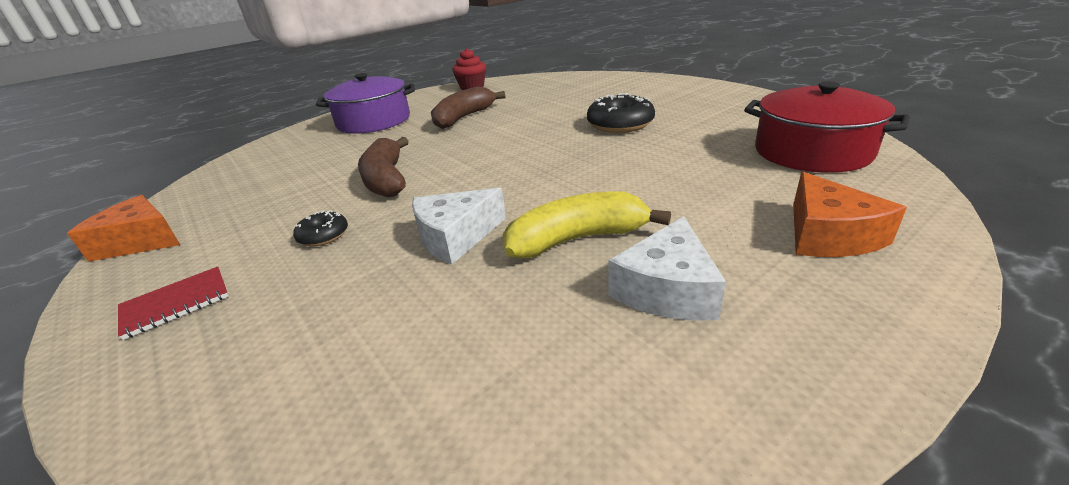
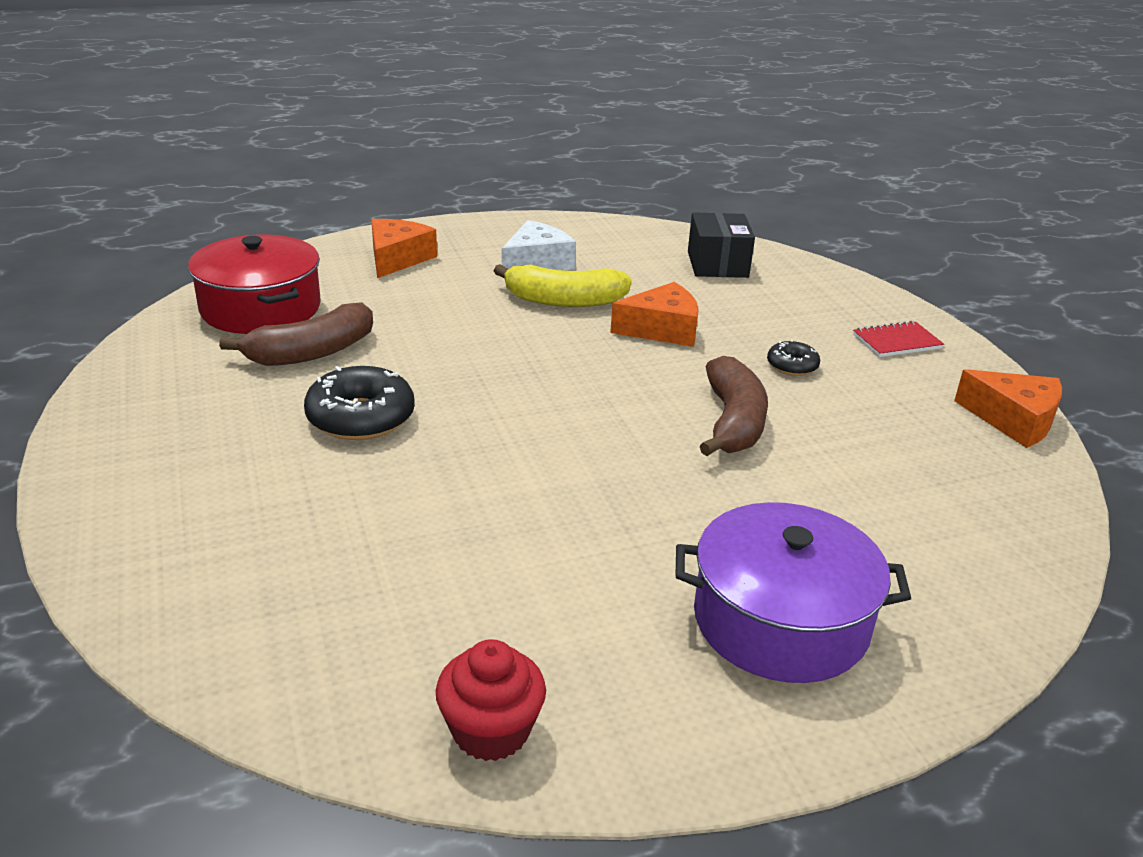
camera: 165 degrees left, 0 degrees up
(390, 396) = (717, 264): none -> black box
(455, 237) = (662, 329): white cheese -> orange cheese
(464, 118) = (581, 546): brown banana -> brown banana (311, 352)

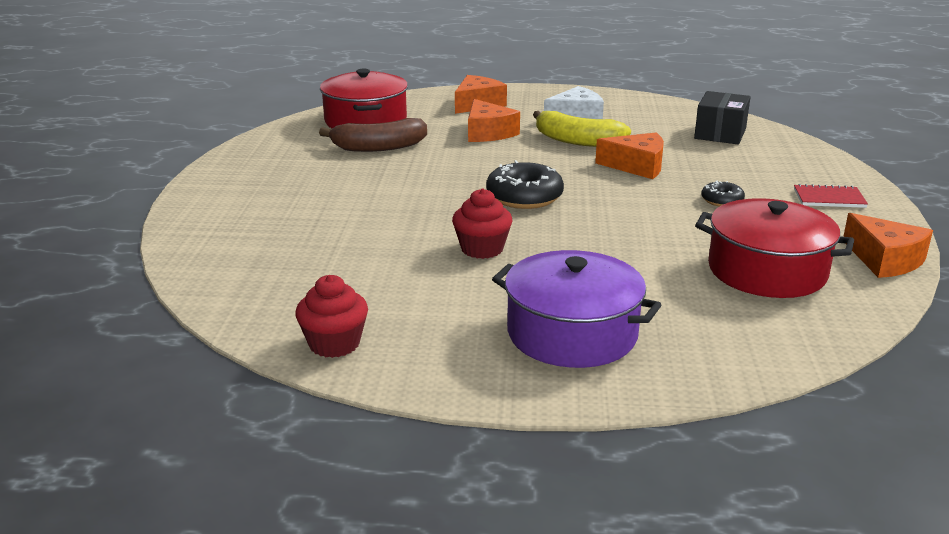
camera: 25 degrees right, 5 degrees down
(361, 418) = (382, 184): black donut -> black donut (524, 197)
(443, 304) = (488, 133): none -> orange cheese
(571, 504) = (482, 249): none -> red cupcake
(733, 422) = (641, 225): brown banana -> none
(915, 464) = (767, 271): none -> red pot

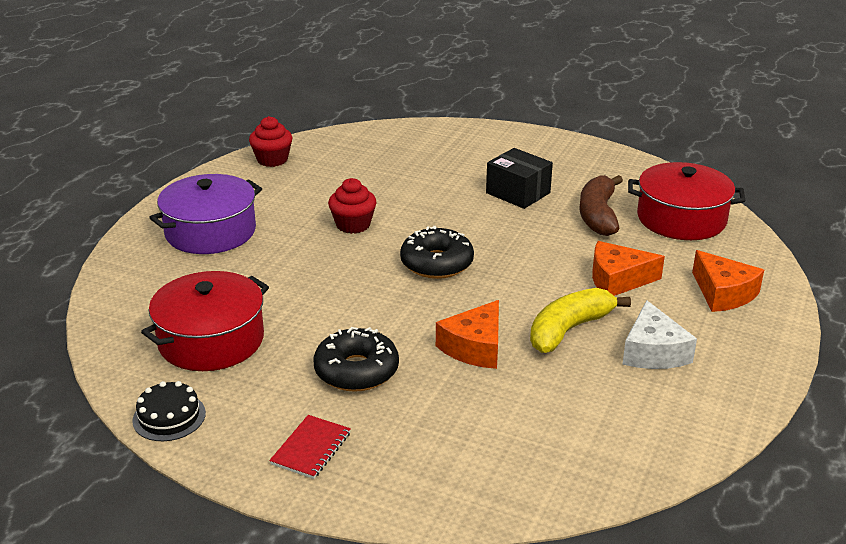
camera: 110 degrees right, 5 degrees up
(720, 133) = (550, 450): black box -> black box (518, 193)
(722, 200) = (356, 371): black donut -> black donut, size x1.85
(885, 260) = (169, 417): orange cheese -> black cake

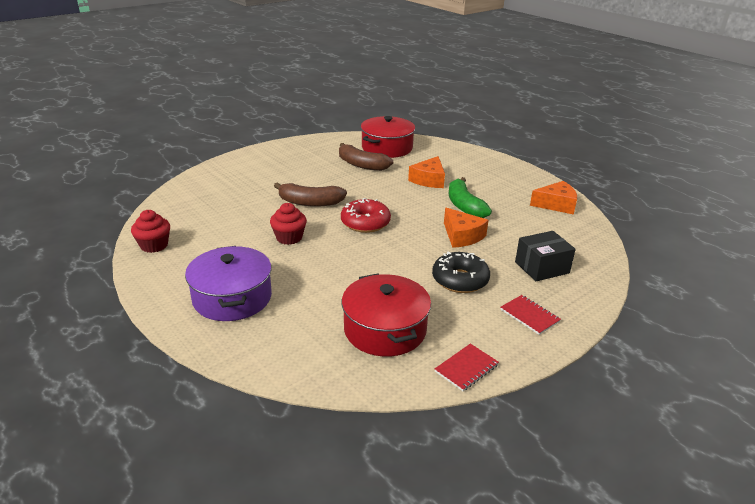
camera: 65 degrees left, 0 degrees up
(169, 417) = (466, 368): black cake -> red notebook
(436, 263) = (365, 223): black donut -> red donut
(449, 212) = (310, 202): none -> brown banana
(518, 193) = (312, 177): black box -> black box (542, 267)
(569, 329) = (464, 206): yellow banana -> green banana
(653, 352) = (498, 192): white cheese -> none
(723, 293) = (461, 161): orange cheese -> orange cheese (556, 205)

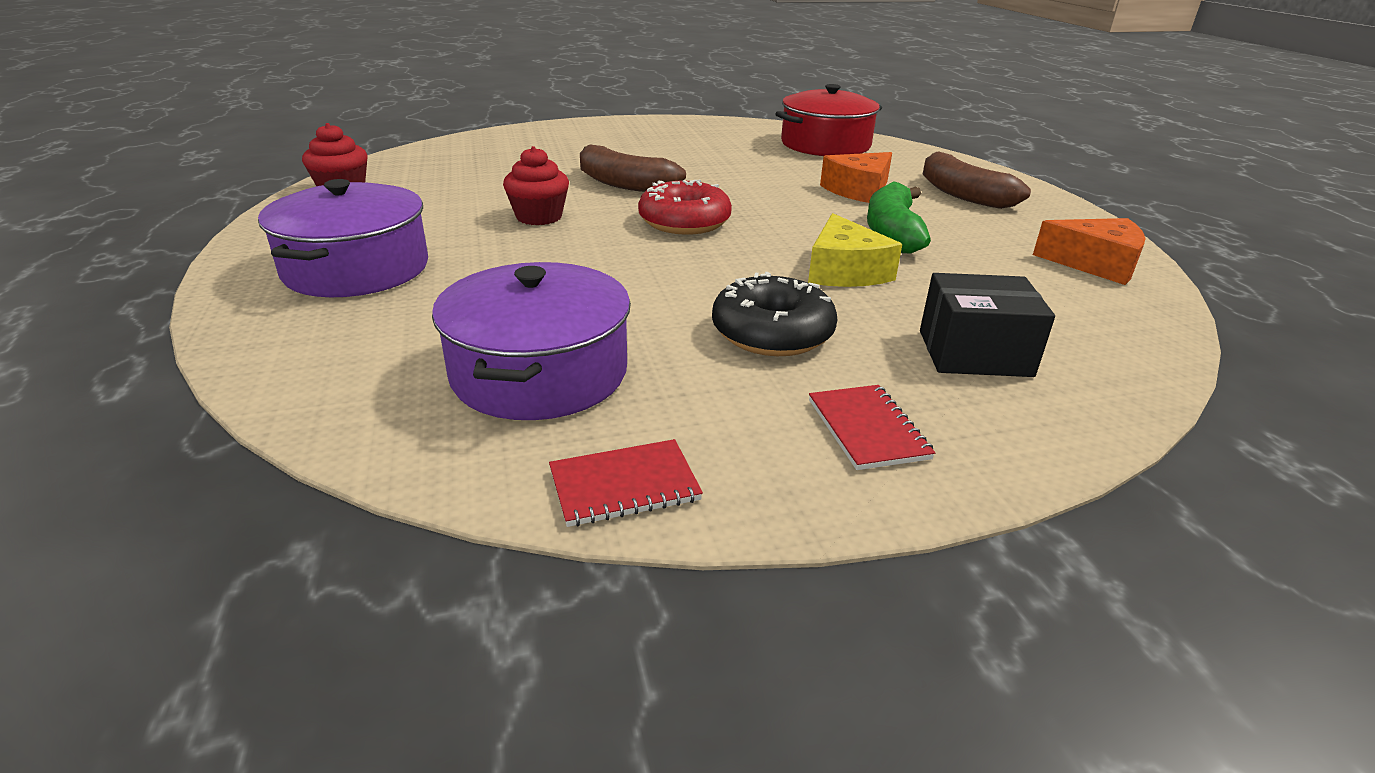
camera: 25 degrees right, 0 degrees up
(361, 165) = (760, 156): brown banana -> brown banana (962, 195)
(385, 329) = (539, 372): red pot -> purple pot
(462, 236) = (844, 271): orange cheese -> yellow cheese

